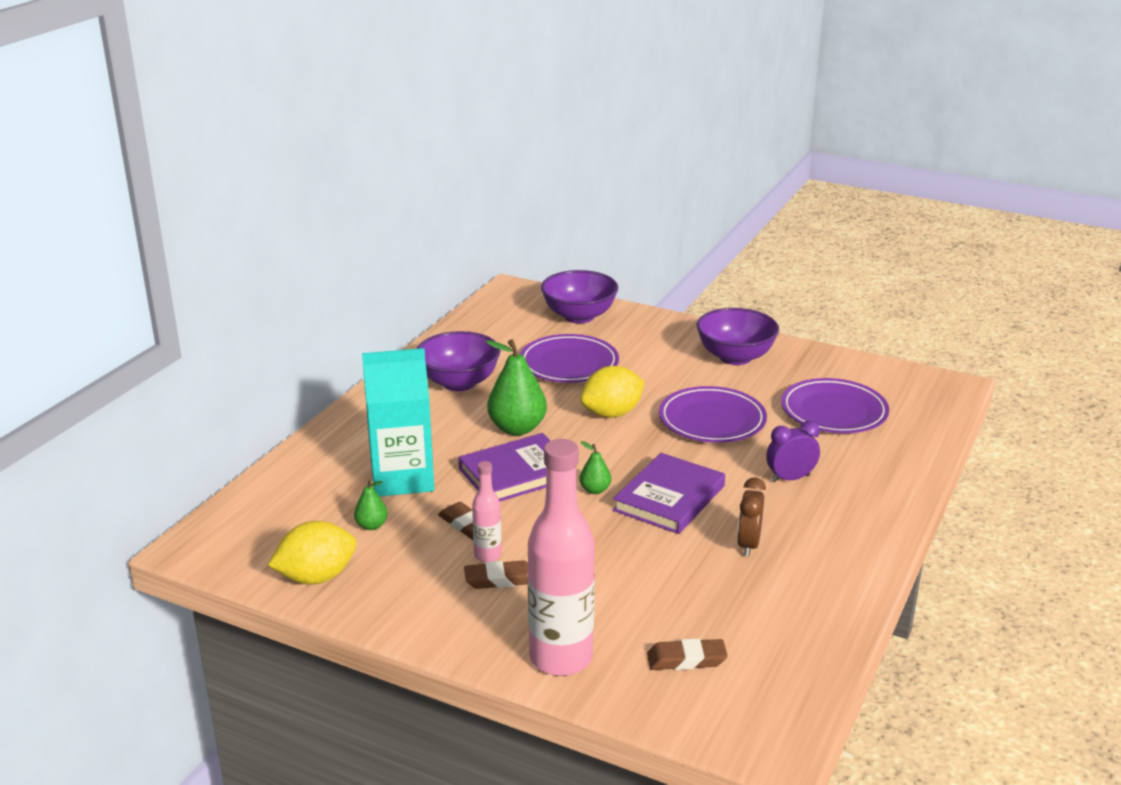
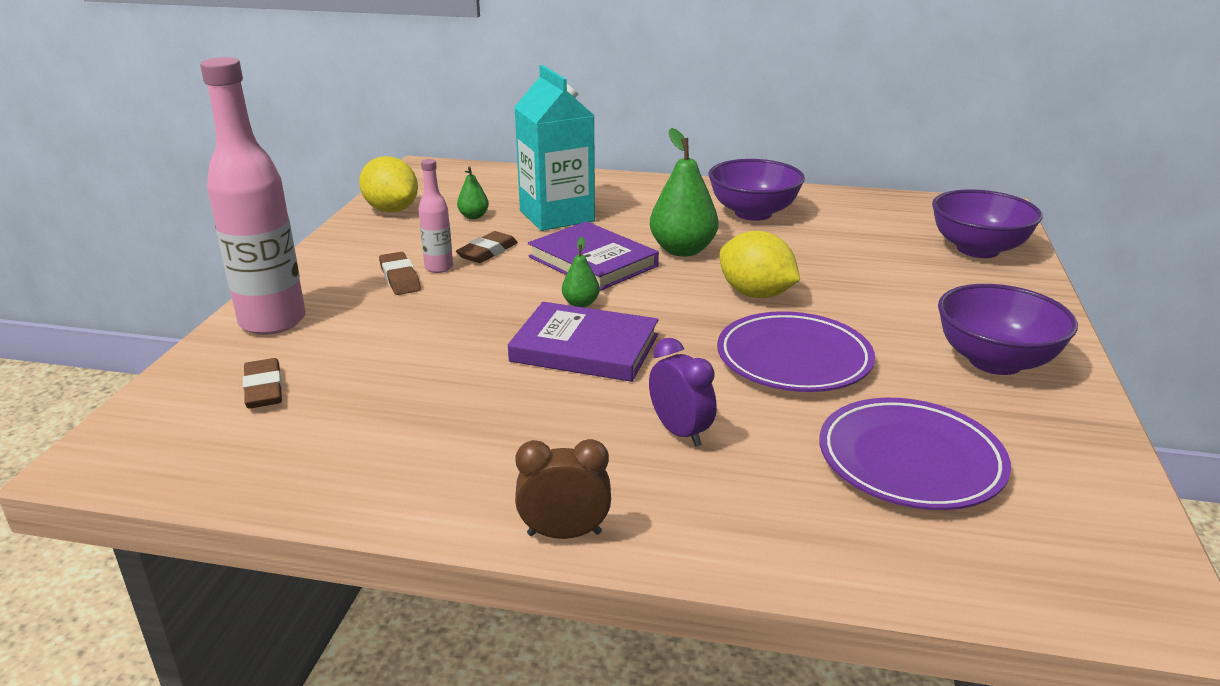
camera: 75 degrees right, 0 degrees up
(569, 364) = (849, 258): purple plate -> none
(748, 545) = (500, 411): brown clock -> brown clock (564, 533)

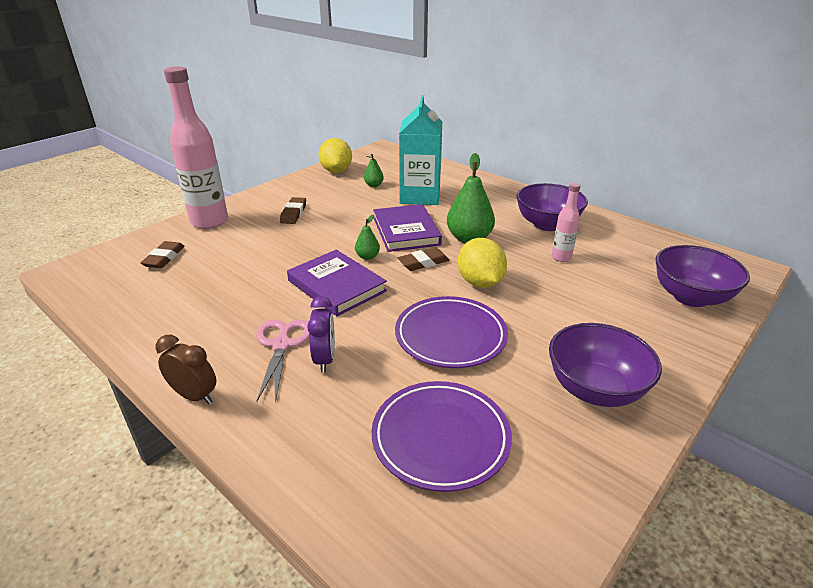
camera: 30 degrees right, 5 degrees up
(439, 268) = (319, 212): pink bottle -> pink bottle (561, 257)
(487, 252) = (355, 209): brown eraser -> brown eraser (423, 263)
(603, 436) = (282, 345): none -> pink scissors

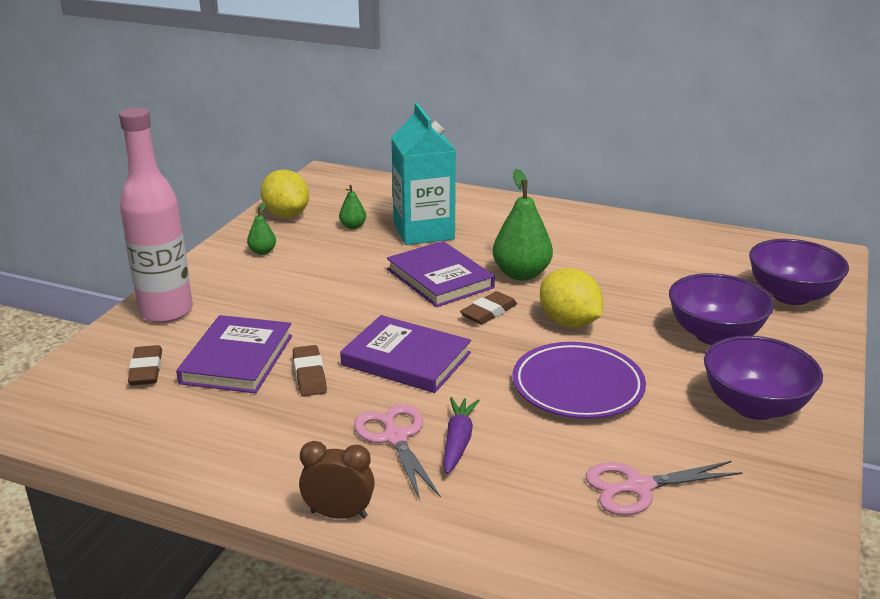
camera: 20 degrees left, 5 degrees down
(225, 262) = (237, 359): none -> purple book
(293, 213) = (275, 281): brown eraser -> brown eraser (309, 375)
(325, 359) = (458, 441): purple clock -> purple carrot
(367, 257) = (416, 318): green pear -> green pear (262, 252)
(440, 438) = (639, 487): purple plate -> pink scissors
(547, 224) = (598, 242): purple bowl -> purple bowl (714, 335)
(561, 257) = (637, 277): pink bottle -> none

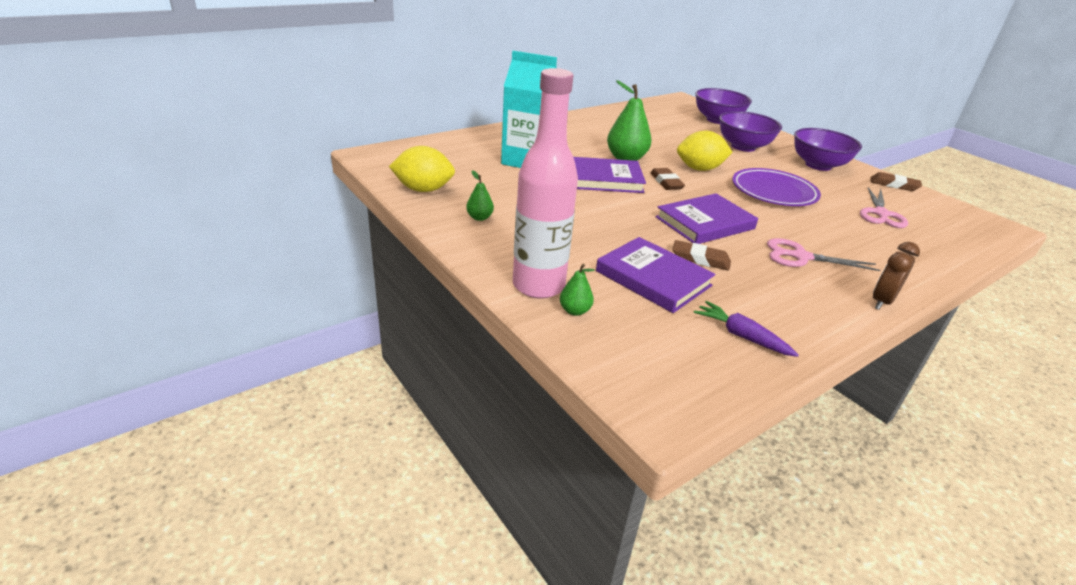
camera: 60 degrees left, 5 degrees up
(146, 370) = (636, 322): brown eraser -> brown eraser (894, 185)
(353, 226) = (484, 176): green pear -> green pear (575, 311)
(458, 441) = (814, 240): purple carrot -> purple carrot (741, 336)

